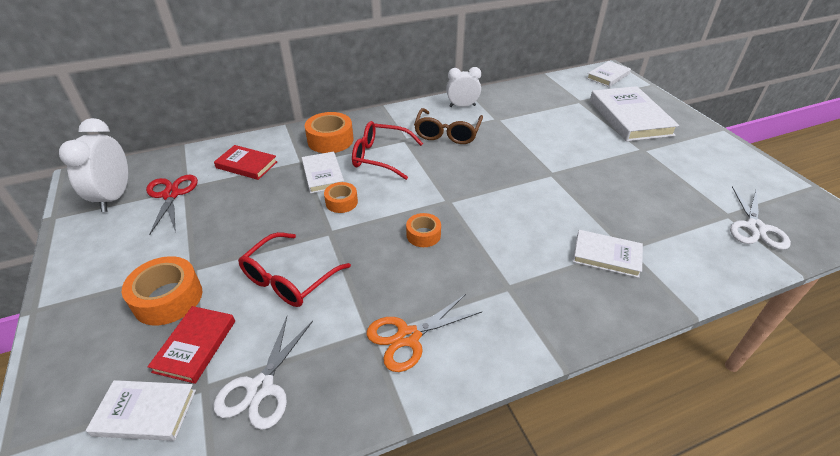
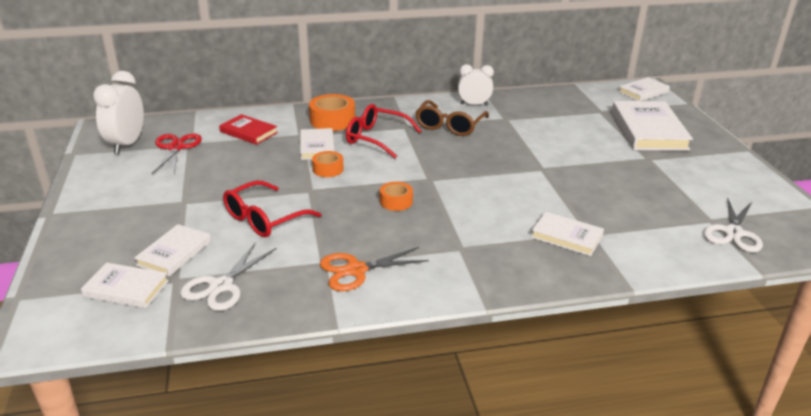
camera: 10 degrees right, 10 degrees down
(168, 298) = (158, 220): orange tape -> none
(195, 346) = (174, 253): red book -> white book

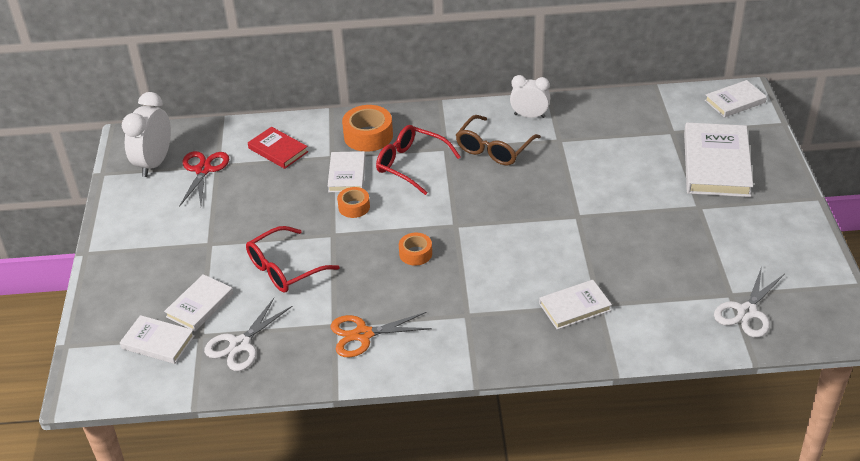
camera: 10 degrees right, 10 degrees up
(566, 236) = (574, 307): white book -> white book turned 60 degrees counterclockwise

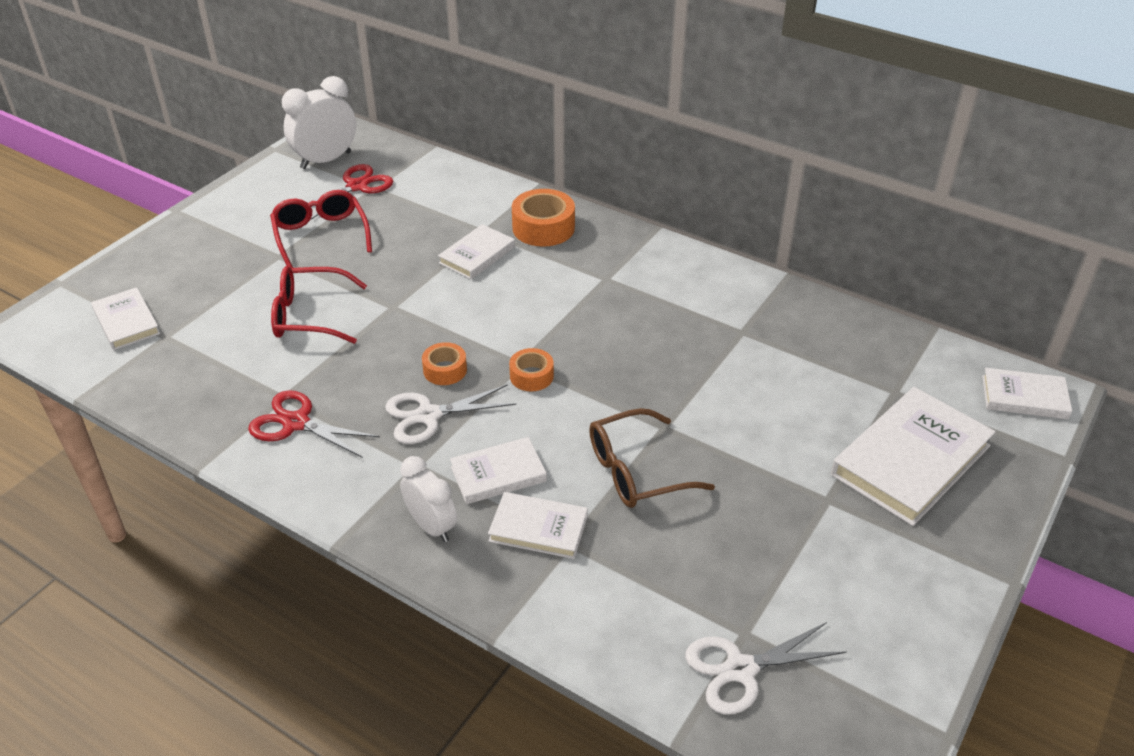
camera: 35 degrees right, 0 degrees up
(200, 305) = (200, 308): white book -> white book (498, 474)
(240, 344) = (184, 365): white scissors -> white scissors (428, 415)
(278, 150) = (443, 200): red book -> none
(354, 207) = (444, 290): orange tape -> orange tape (531, 376)
(363, 334) = (296, 423): orange scissors -> red scissors
(410, 164) = (550, 277): red glasses -> red glasses (321, 235)
(494, 149) = (656, 305): brown glasses -> brown glasses (636, 471)
(529, 116) = (738, 289): white clock -> white clock (431, 526)

